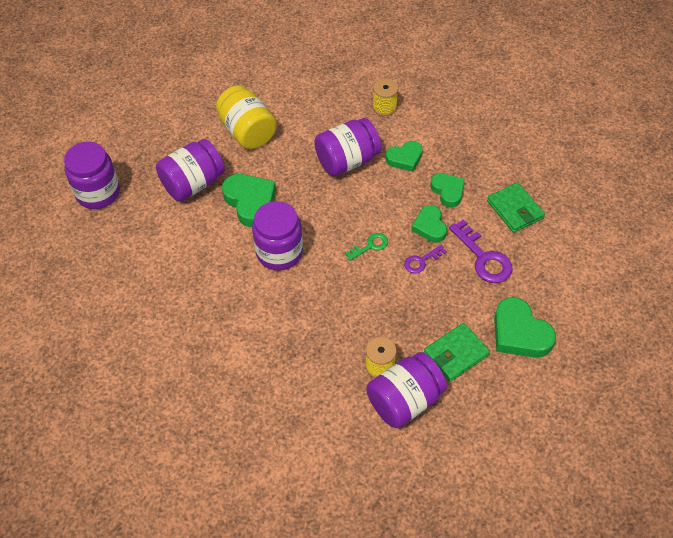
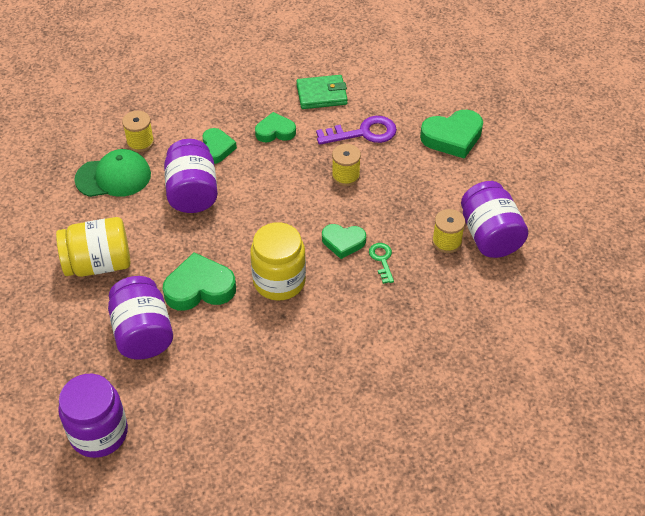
camera: 70 degrees left, 5 degrees down
(279, 252) = (279, 281): purple jar -> yellow jar
(339, 105) = (113, 177): none -> green cap
(370, 246) = (309, 207): green key -> green key (382, 260)
(421, 261) = (345, 176): purple key -> yellow spool
(430, 226) = (309, 157): green heart -> green heart (343, 242)
(456, 354) = (456, 185): green wallet -> none

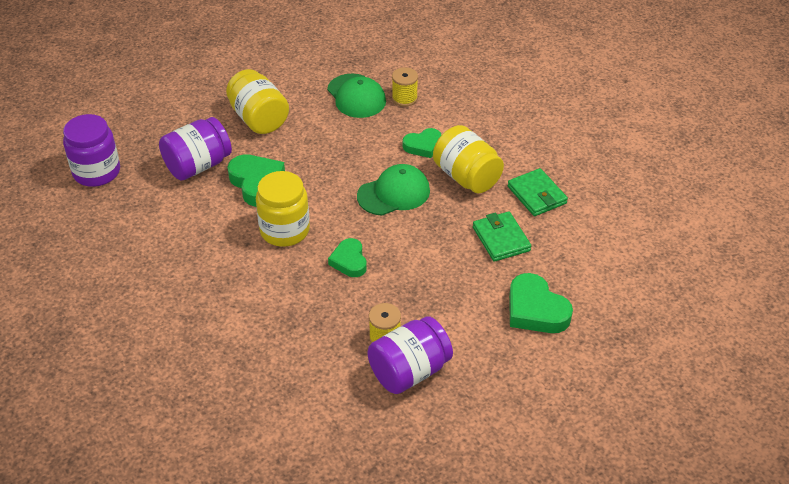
camera: 70 degrees right, 5 degrees down
(192, 192) = (362, 147): purple jar -> none
(270, 187) = (394, 193): none -> green cap
(275, 131) = (466, 177): green heart -> yellow jar
(345, 176) = (435, 241): yellow spool -> none
(363, 133) = (501, 239): purple key -> green wallet
(382, 260) = (339, 294): green key -> none

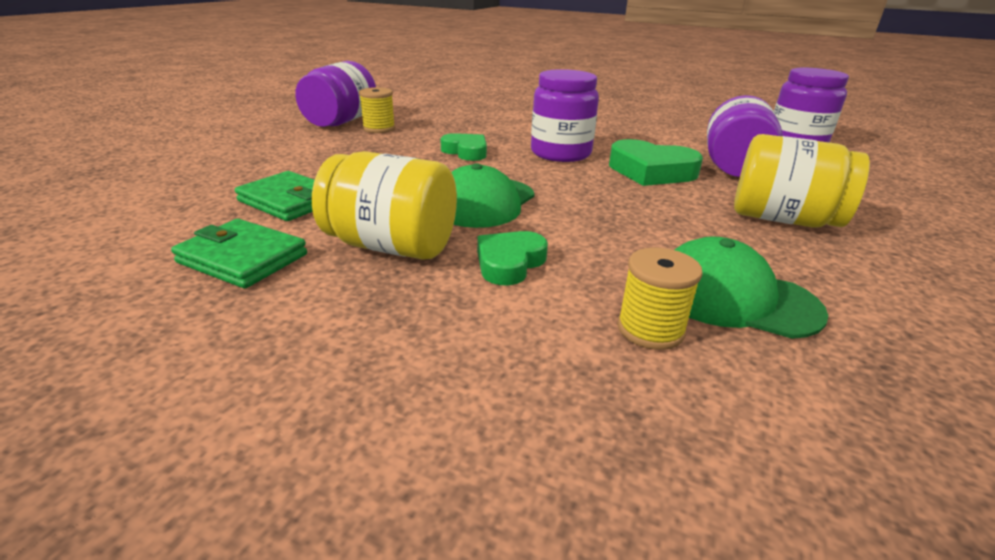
camera: 145 degrees right, 15 degrees down
(284, 230) = (560, 153): yellow jar -> purple jar
(535, 310) = (217, 165): green heart -> none

